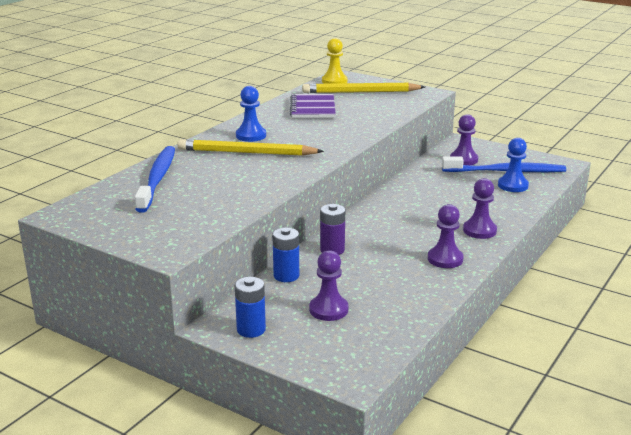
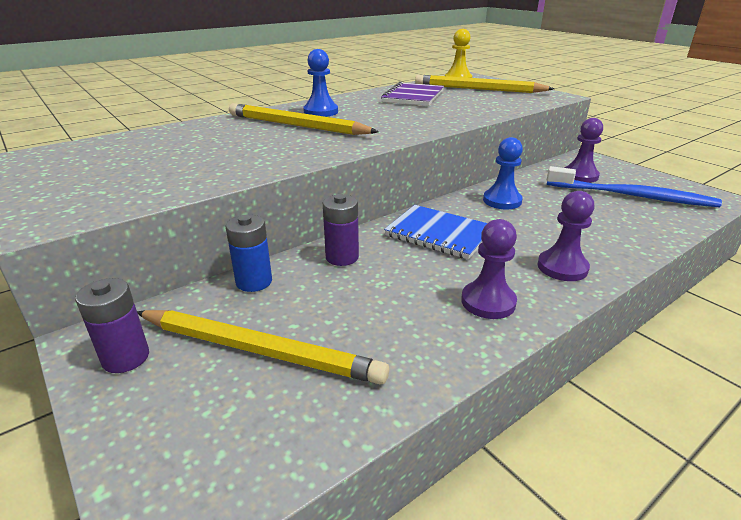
camera: 20 degrees right, 5 degrees up
(158, 179) = (171, 137): blue toothbrush -> none
(251, 329) = (126, 358): blue battery -> purple battery
(328, 310) = (259, 350): purple pawn -> yellow pencil
(387, 222) = (439, 234): none -> blue notebook
(512, 185) = (635, 214): blue pawn -> blue pawn (502, 201)

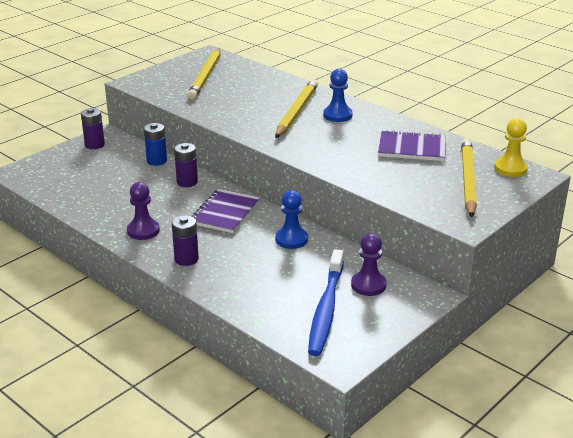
camera: 80 degrees right, 0 degrees up
(259, 350) = (100, 172): yellow pencil -> yellow pencil (206, 76)
(439, 234) = (225, 213): blue notebook -> purple notebook
(562, 267) = (186, 259): purple pawn -> purple battery

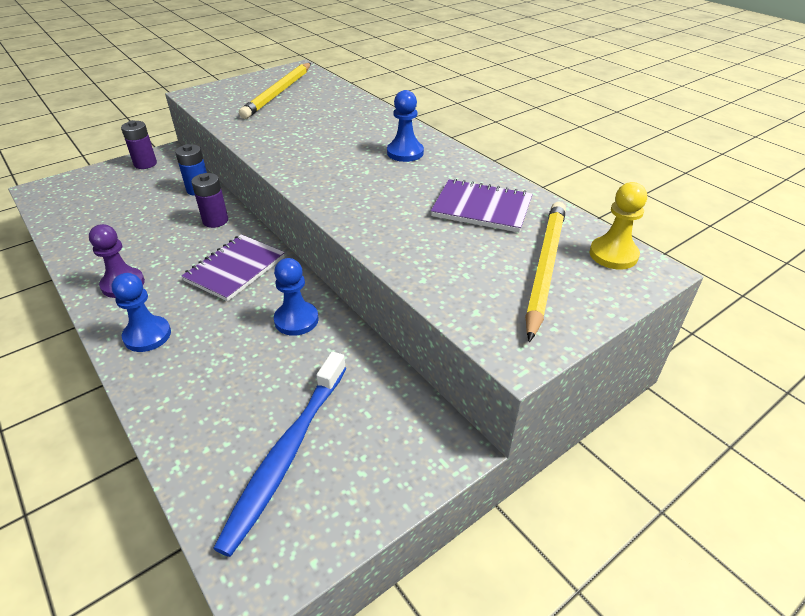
camera: 10 degrees right, 10 degrees up
(186, 259) = (147, 335): purple battery -> blue pawn
(296, 111) = (357, 144): yellow pencil -> none
(368, 285) = (366, 415): purple pawn -> none

